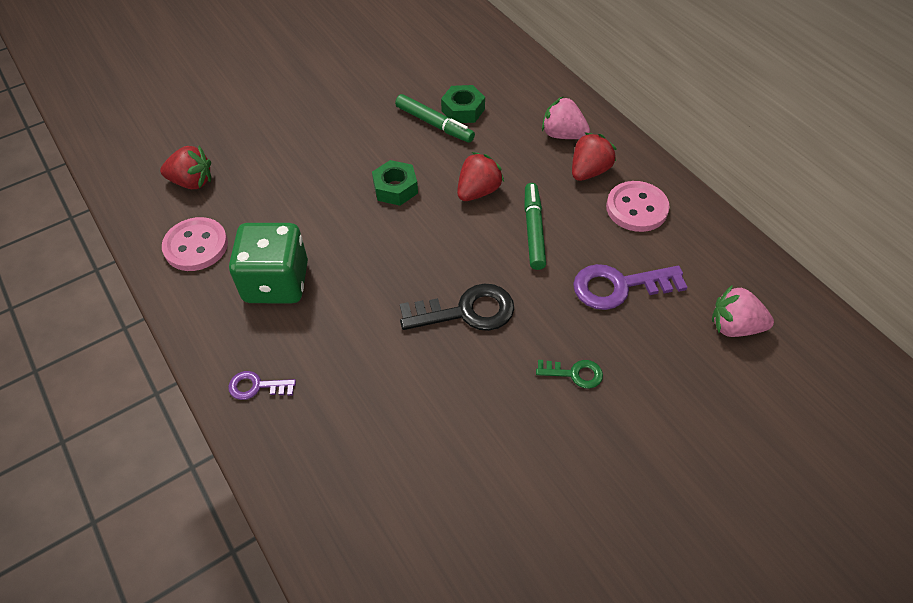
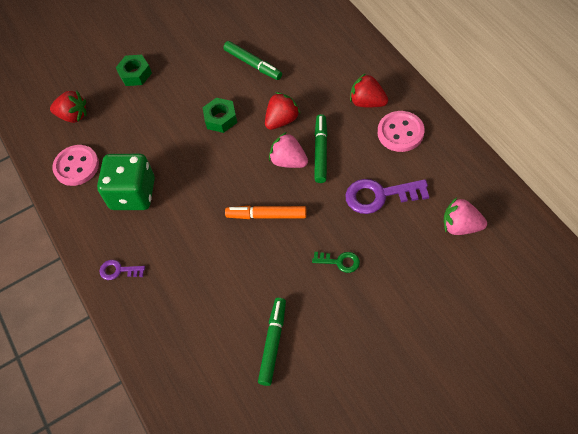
camera: 10 degrees right, 5 degrees up
(463, 110) = (275, 51): green nut -> green nut (135, 74)
(466, 311) = (266, 215): black key -> orange marker
(489, 489) = (273, 343): none -> green marker
(563, 135) = (351, 71): pink strawberry -> pink strawberry (289, 161)
(589, 171) = (367, 102): red strawberry -> red strawberry turned 105 degrees counterclockwise

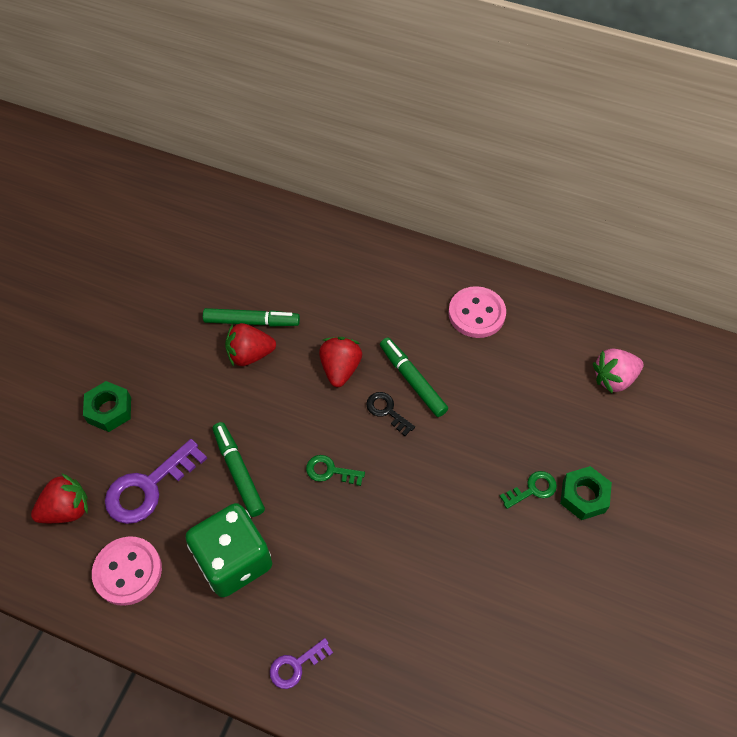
camera: 45 degrees left, 0 degrees up
(221, 119) = (267, 406): green nut -> green nut (583, 496)
(225, 177) = (330, 471): none -> green key
(266, 215) = (414, 487): orange marker -> none
(273, 343) = (541, 625): green marker -> green marker (238, 471)
(289, 161) = (387, 411): pink strawberry -> black key
(367, 102) = (416, 299): red strawberry -> red strawberry (250, 354)
(379, 195) = (512, 393): purple key -> purple key (148, 487)

